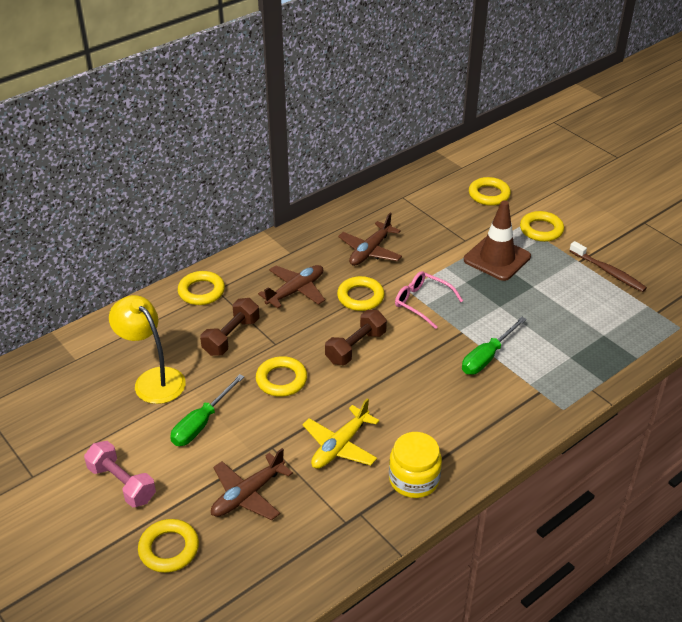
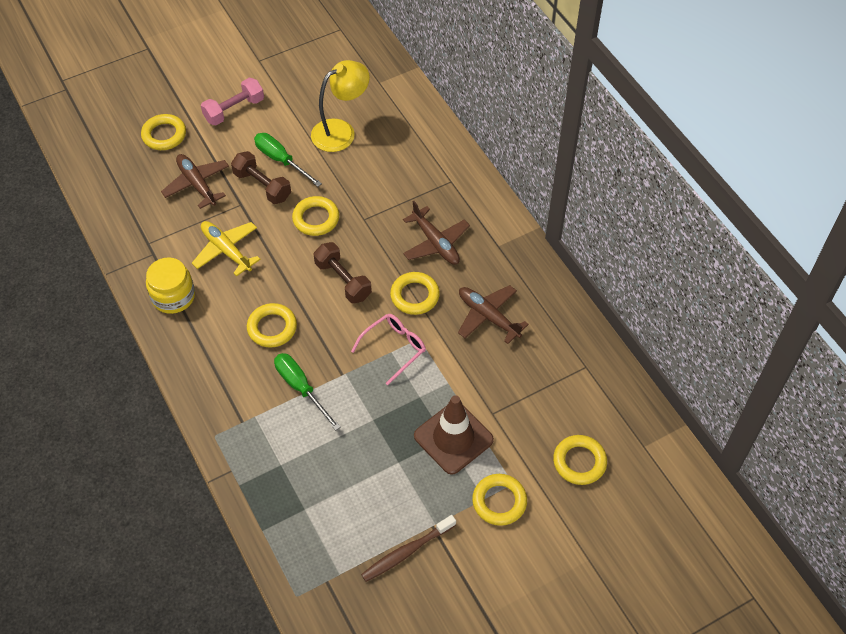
camera: 100 degrees right, 15 degrees up
(201, 291) = (450, 170): yellow ring -> yellow ring (272, 328)
(231, 336) = (381, 187): brown dumbbell -> brown dumbbell (262, 186)

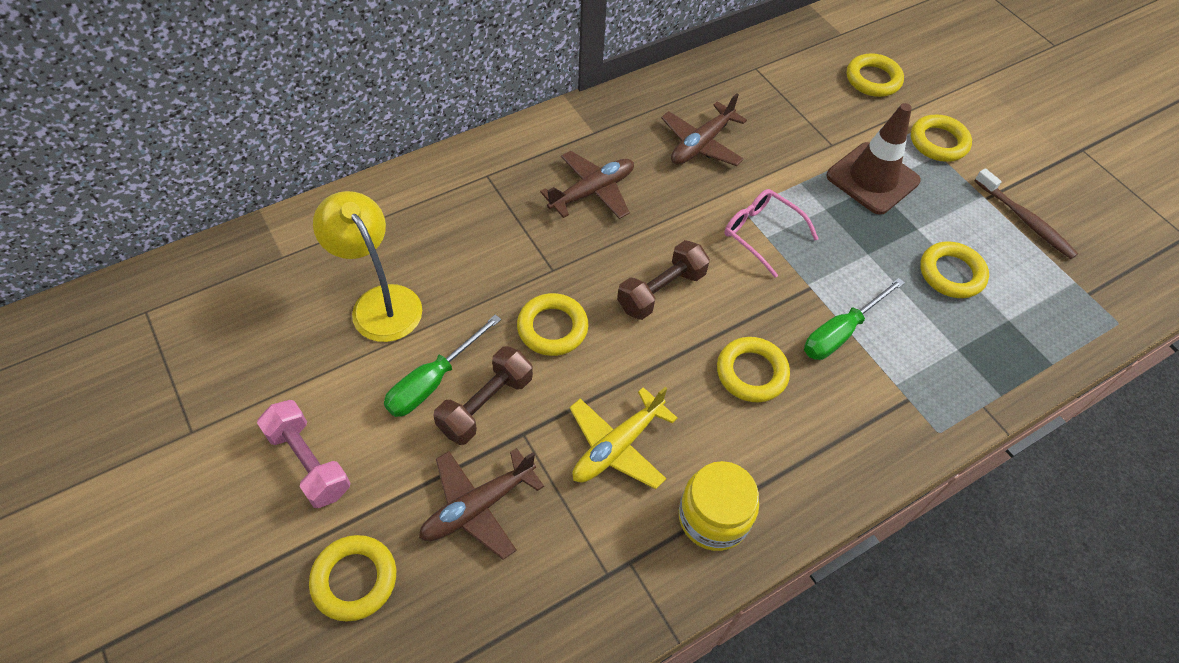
camera: 95 degrees left, 0 degrees up
(415, 296) = (678, 213): yellow ring -> yellow ring (951, 273)

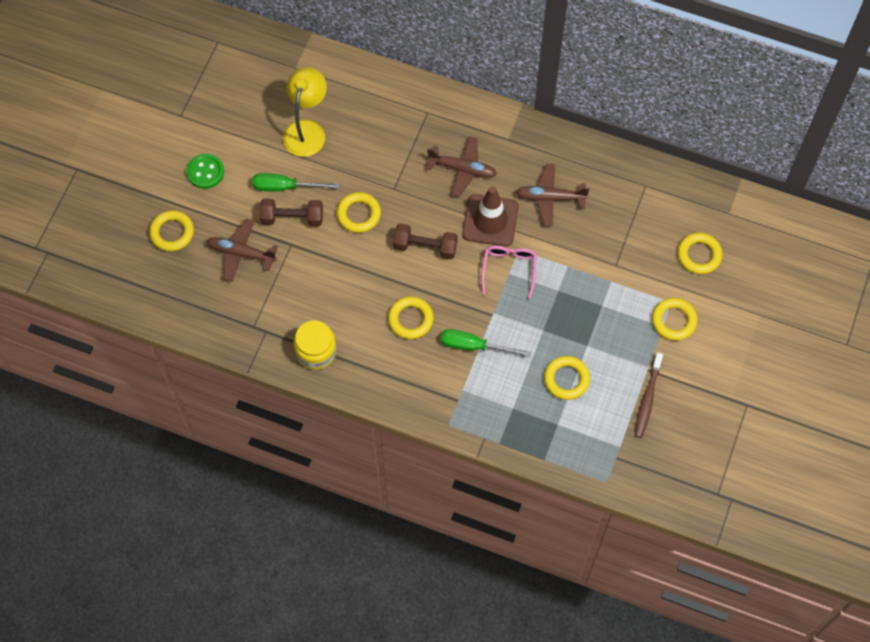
camera: 55 degrees right, 10 degrees up
(309, 462) = (205, 172): pink dumbbell -> green button
(617, 446) = (318, 288): yellow plane -> none
(872, 178) = (606, 301): brown traffic cone -> brown traffic cone (490, 220)

